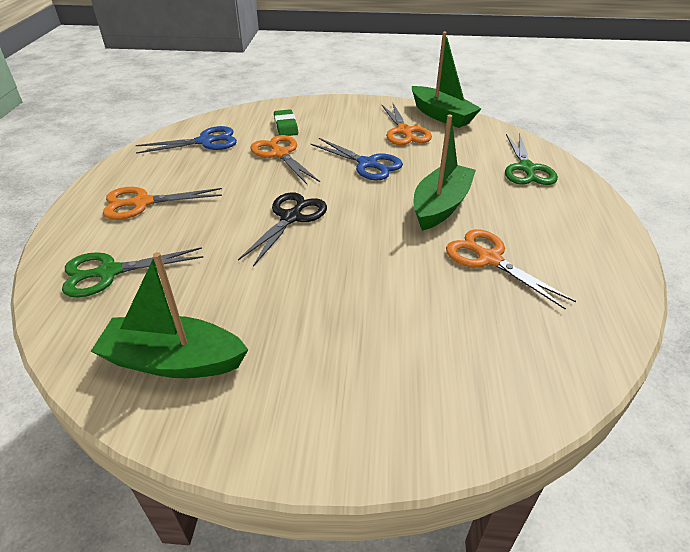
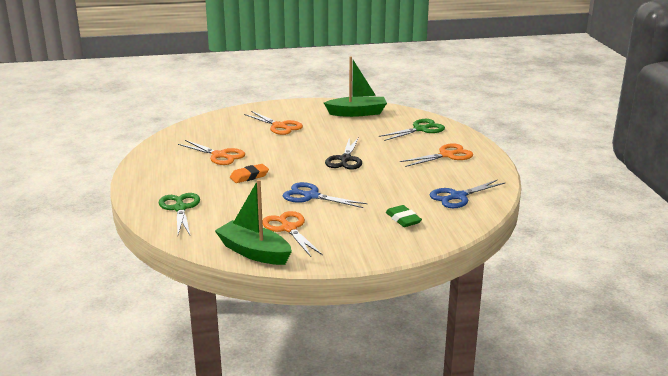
camera: 165 degrees right, 15 degrees down
(280, 154) = (386, 195): orange scissors -> orange scissors (279, 126)
(441, 206) = (249, 176): green boat -> orange eraser

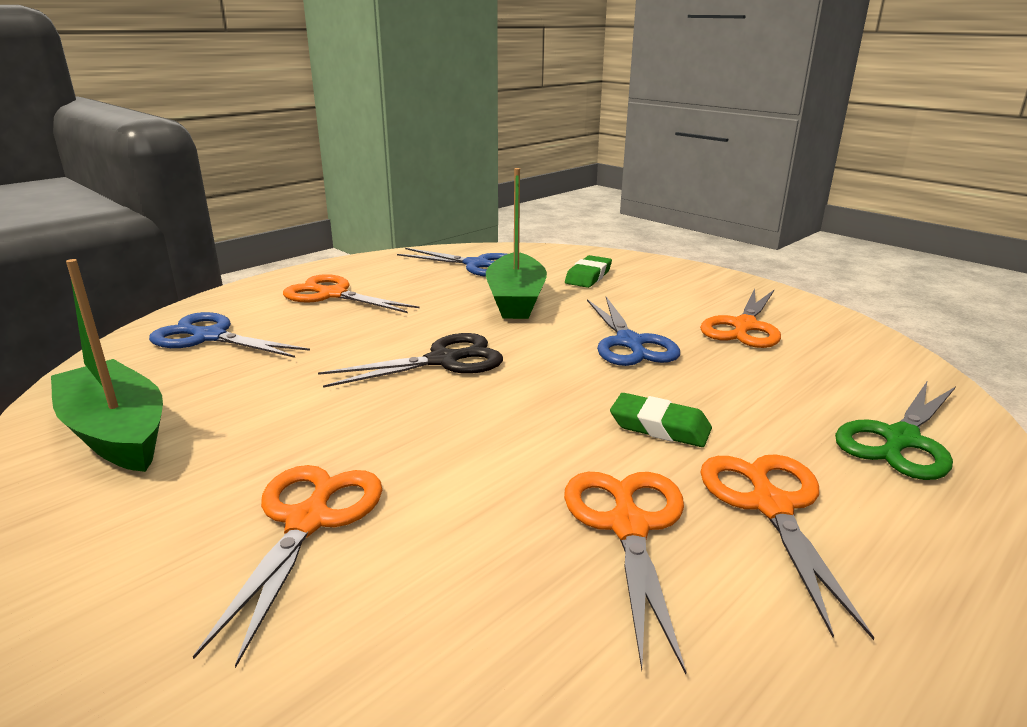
camera: 125 degrees left, 0 degrees up
(195, 174) = (771, 506): none -> orange scissors
(249, 176) = (659, 427): orange eraser -> green eraser
(254, 252) = (838, 326): green boat -> green boat (515, 300)
(420, 129) = (209, 337): green scissors -> blue scissors

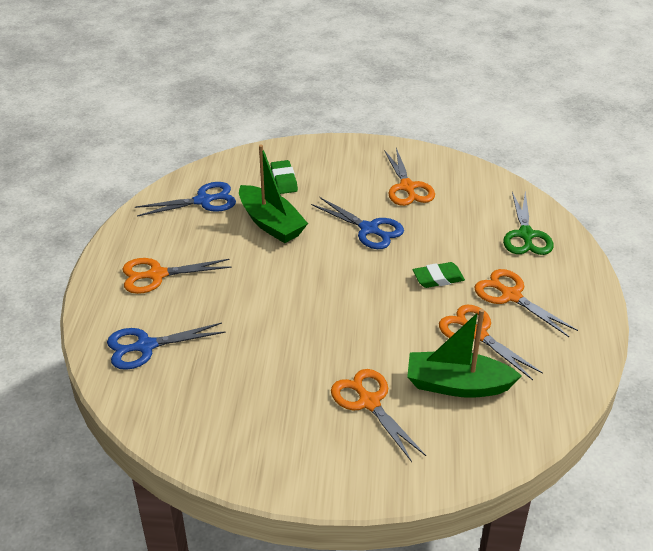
camera: 40 degrees left, 15 degrees up
(117, 433) = (217, 422): green boat -> green boat (457, 385)
(443, 361) = (298, 291): black scissors -> none

